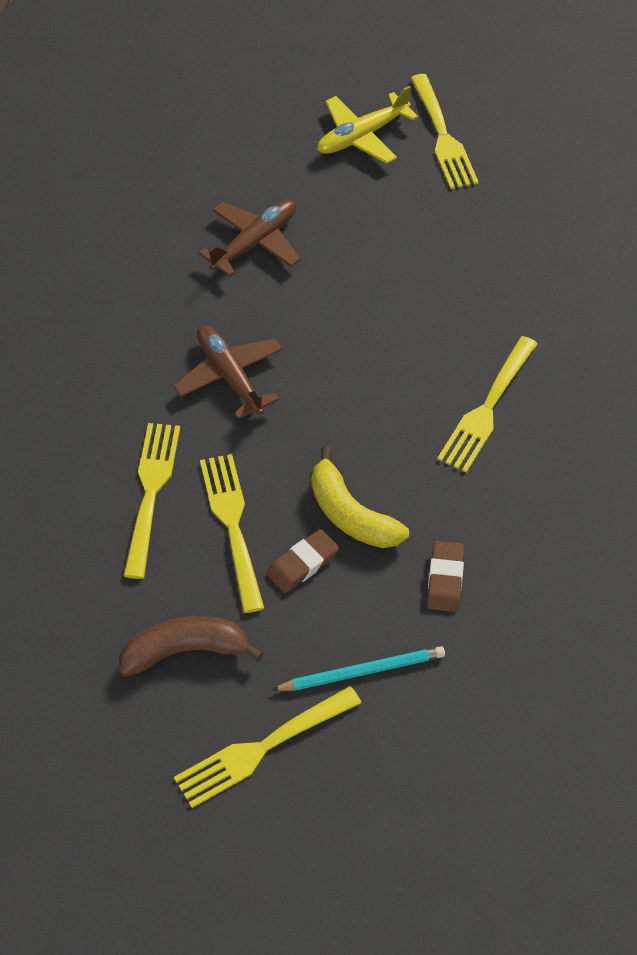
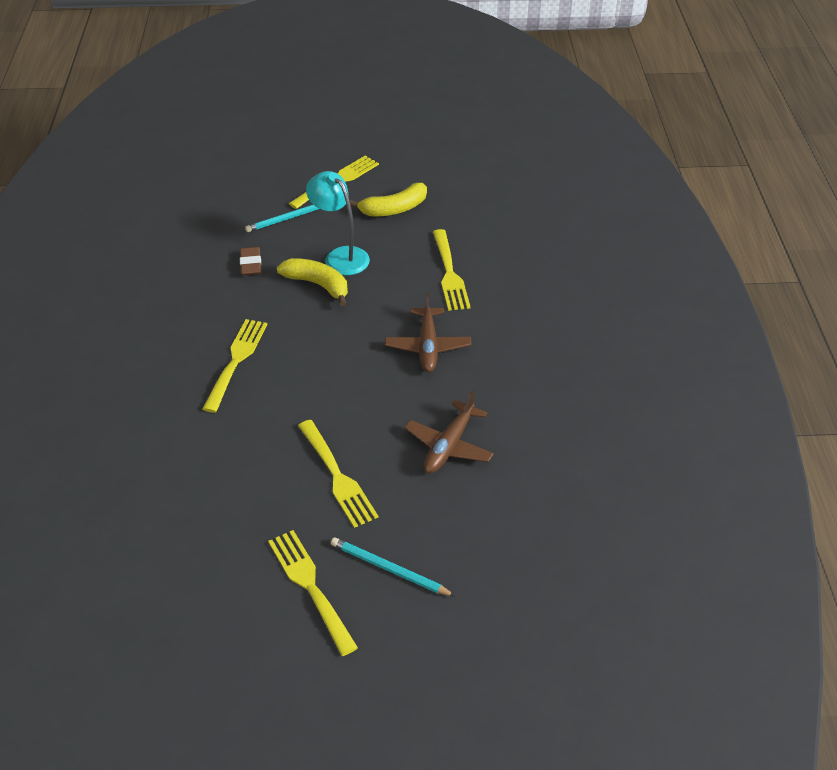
camera: 165 degrees right, 10 degrees down
(185, 651) = (394, 209): brown banana -> yellow banana
(230, 376) = (428, 346): brown plane -> brown plane turned 45 degrees clockwise
(232, 525) = (391, 266): yellow fork -> yellow fork (337, 476)
(303, 564) = (340, 256): brown eraser -> turquoise lamp
(362, 136) = (389, 569): yellow plane -> turquoise pencil

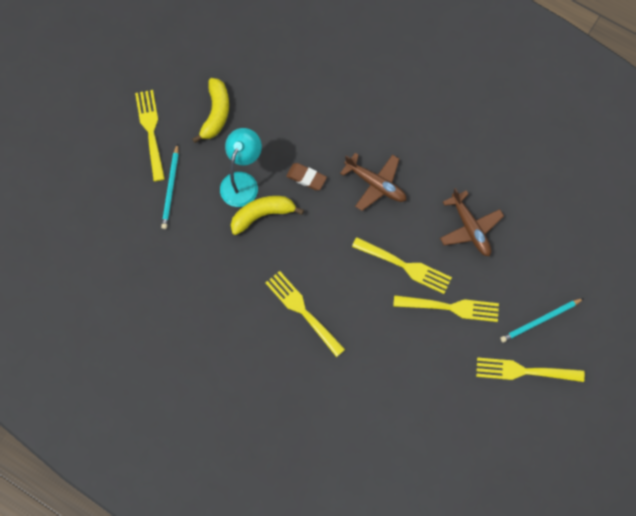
camera: 55 degrees left, 25 degrees up
(251, 264) = (205, 246): brown eraser -> brown eraser (306, 178)
(340, 256) = (242, 182): turquoise lamp -> turquoise lamp turned 120 degrees clockwise
(449, 273) = (314, 124): yellow fork -> yellow fork (405, 266)

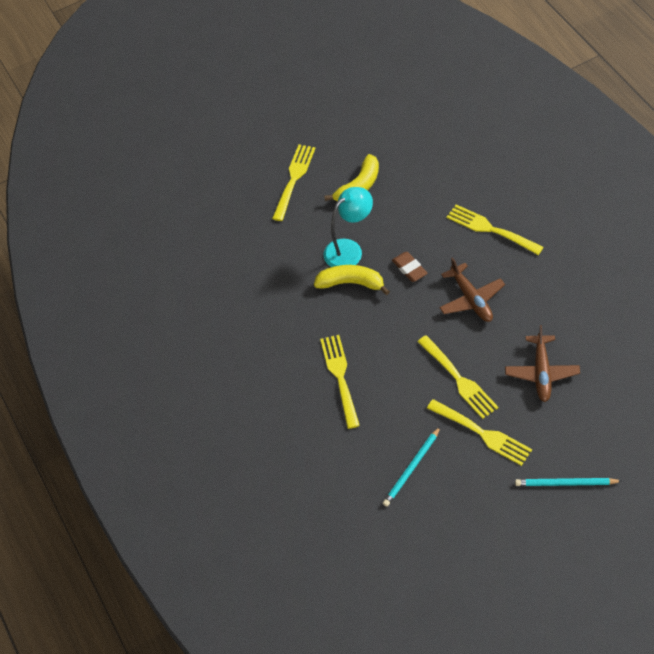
camera: 35 degrees right, 15 degrees down
(170, 188) = (283, 230): turquoise pencil -> turquoise pencil (411, 468)
(524, 371) = (523, 521): yellow fork -> yellow fork (490, 229)

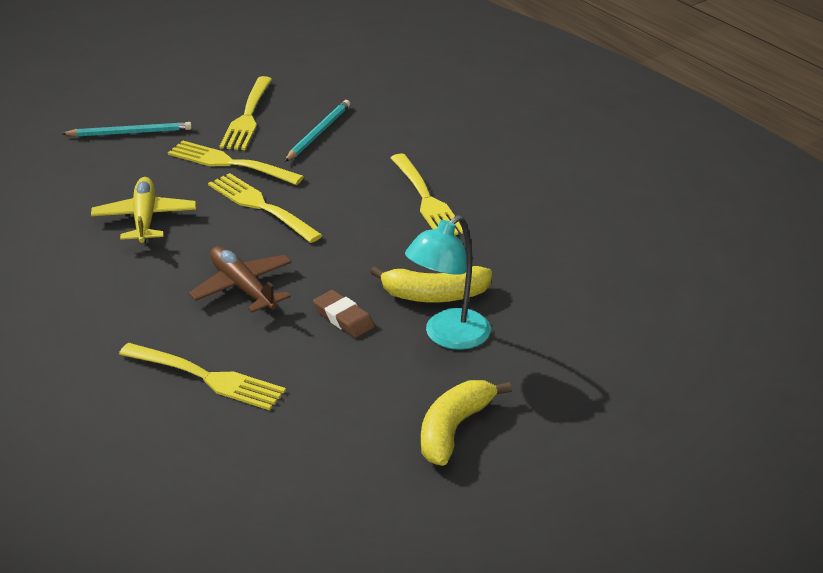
camera: 165 degrees right, 20 degrees down
(294, 179) = (581, 434): yellow fork -> yellow fork (247, 117)
(541, 373) = (145, 218): brown plane -> yellow plane

